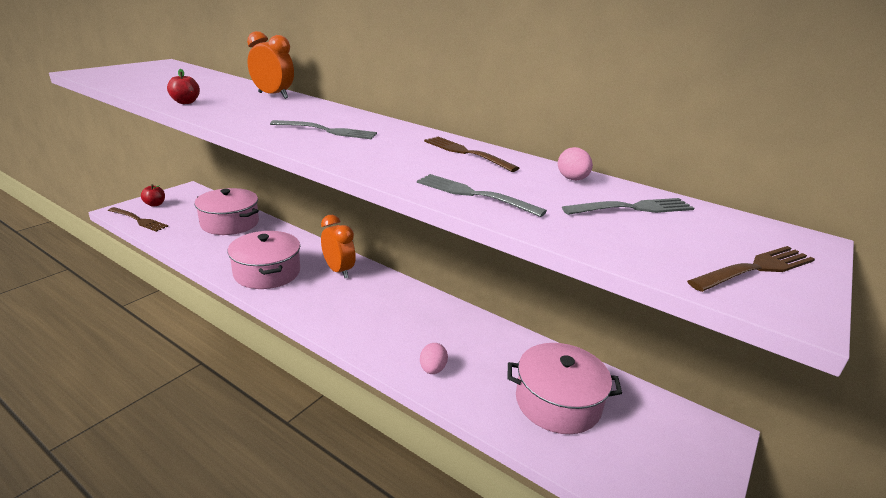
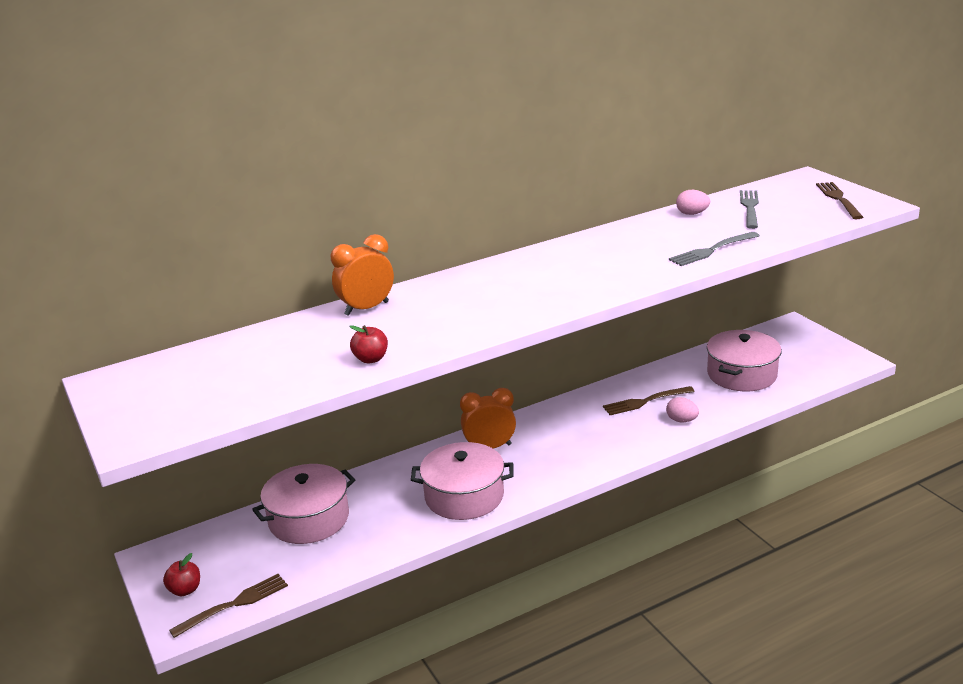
camera: 60 degrees left, 0 degrees up
(327, 131) = (528, 288): grey fork -> none
(466, 153) = (618, 239): brown fork -> brown fork (645, 401)

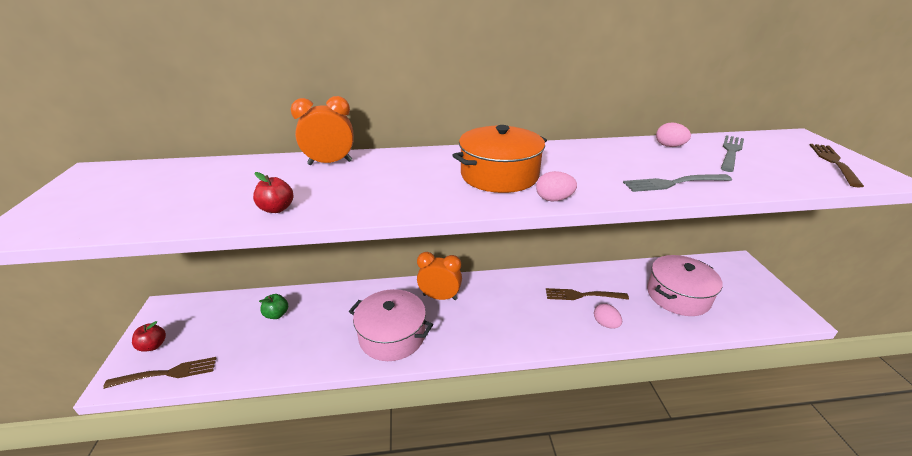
camera: 20 degrees right, 5 degrees up
(309, 519) = (277, 314): pink pot -> green apple
(552, 279) = (499, 175): none -> orange pot
(618, 289) = (553, 199): none -> pink egg

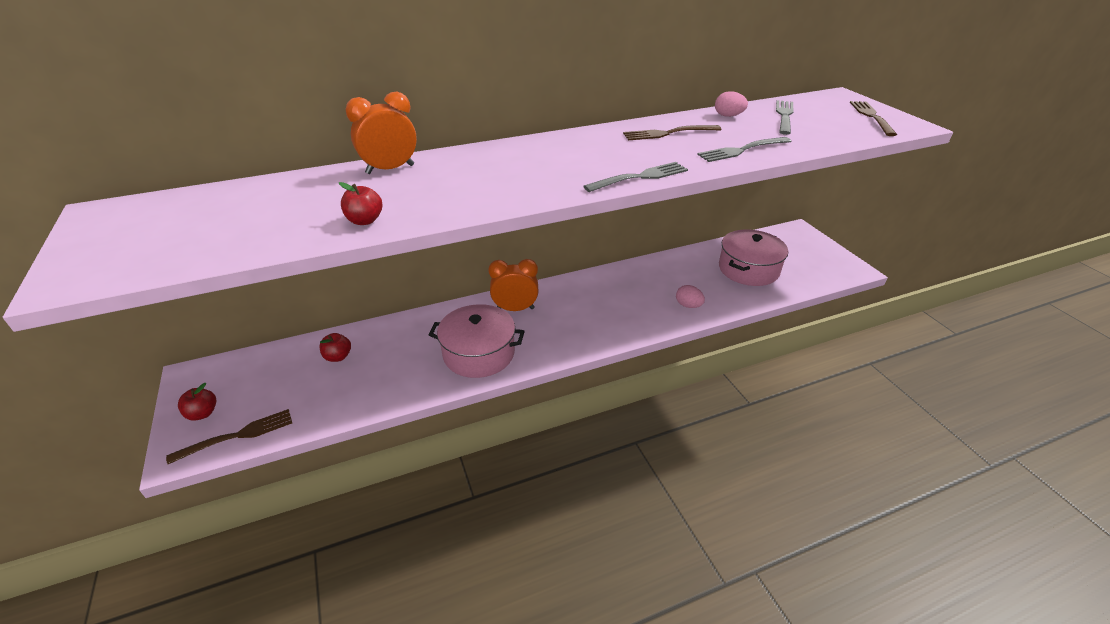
camera: 15 degrees left, 5 degrees up
(277, 314) = (338, 357): green apple -> red apple
(499, 175) = (578, 161): orange pot -> none
(553, 199) = (640, 177): pink egg -> grey fork
(582, 295) = (659, 283): brown fork -> brown fork (668, 133)

